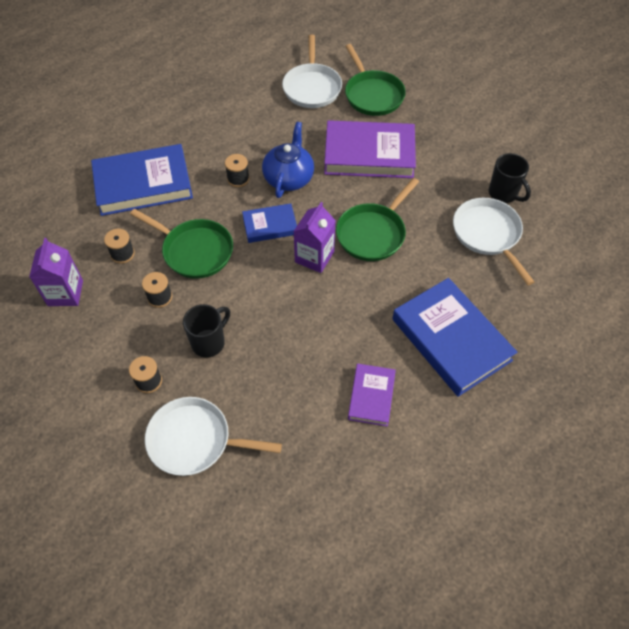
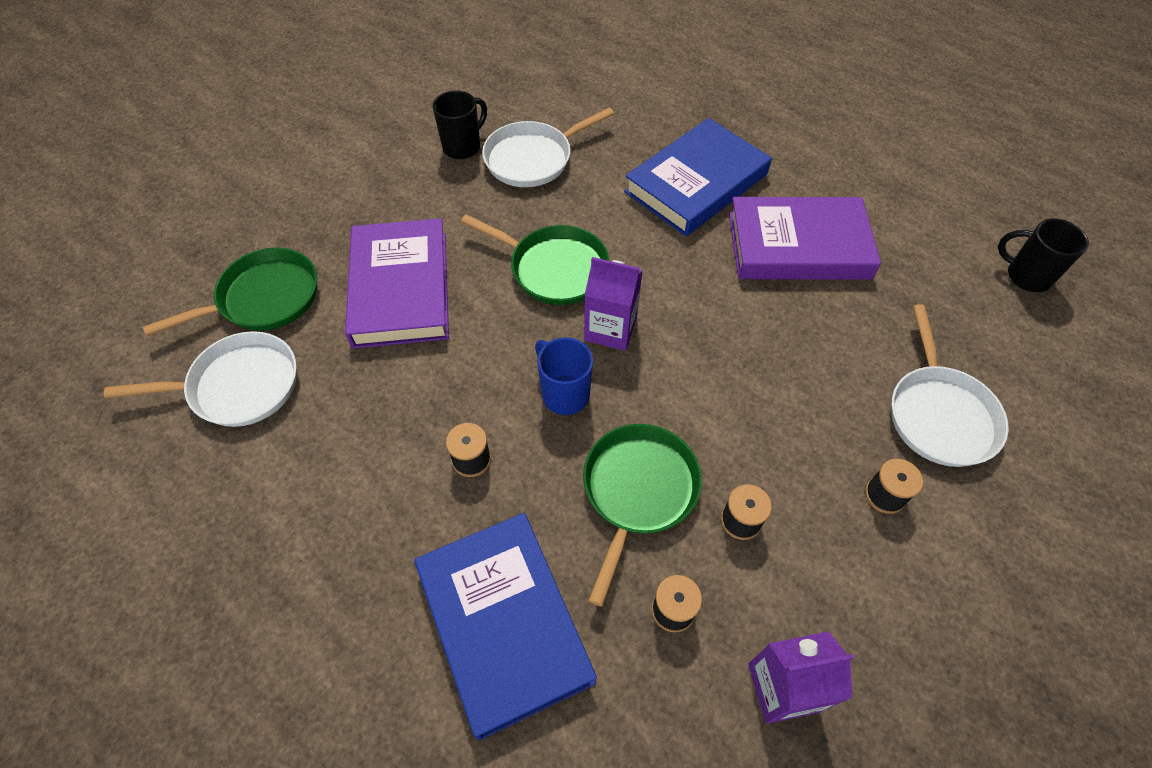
camera: 100 degrees left, 0 degrees up
(209, 342) = (793, 431): black mug -> black mug (1026, 276)
(270, 225) = (564, 394): blue book -> blue mug
(289, 178) = (461, 385): blue teapot -> none
(371, 396) = (798, 245): purple book -> purple book, size x1.88

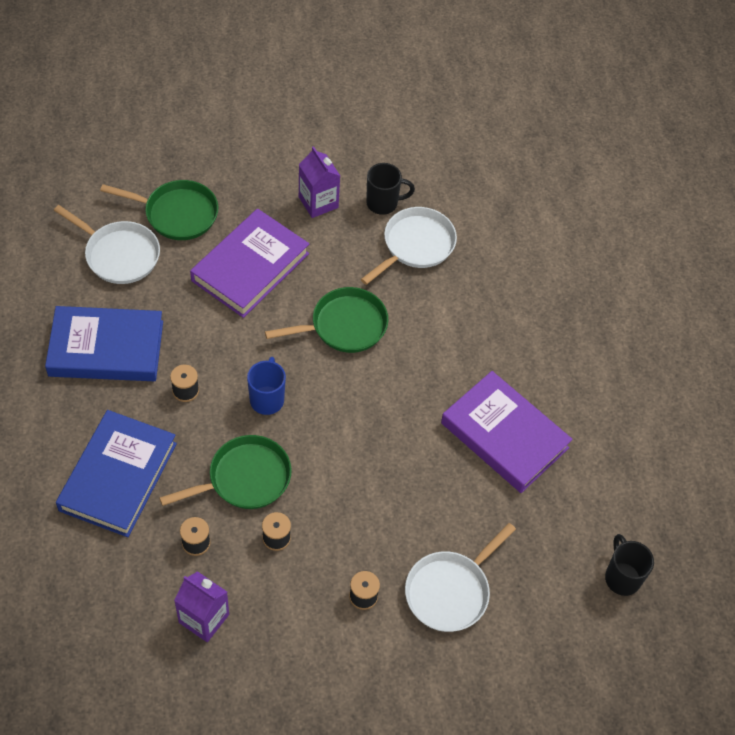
camera: 40 degrees right, 0 degrees up
(533, 158) = (415, 245): white pan -> white pan turned 120 degrees clockwise
(554, 269) = (344, 326): green pan -> green pan turned 90 degrees counterclockwise
(610, 329) = (333, 387): purple carton -> purple carton (318, 202)
(696, 183) = (495, 344): blue book -> blue book (106, 348)

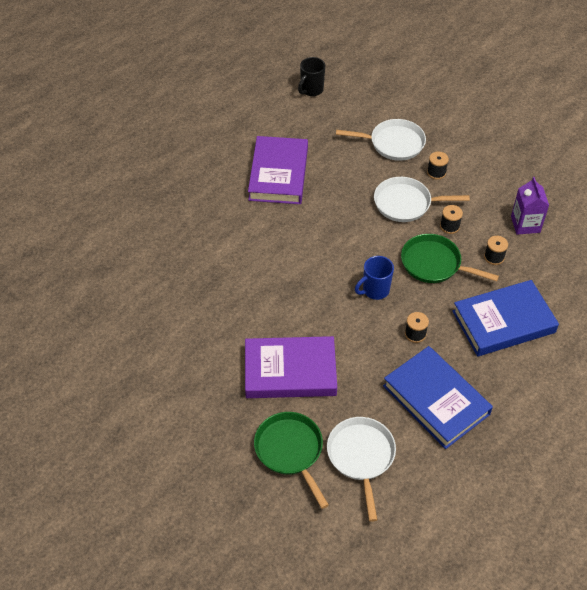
camera: 125 degrees left, 5 degrees down
(318, 202) = (195, 374): purple carton -> none
(344, 326) = (282, 290): green pan -> none
(383, 203) = (160, 336): black mug -> none
(415, 245) = (180, 296): white pan -> white pan (406, 203)

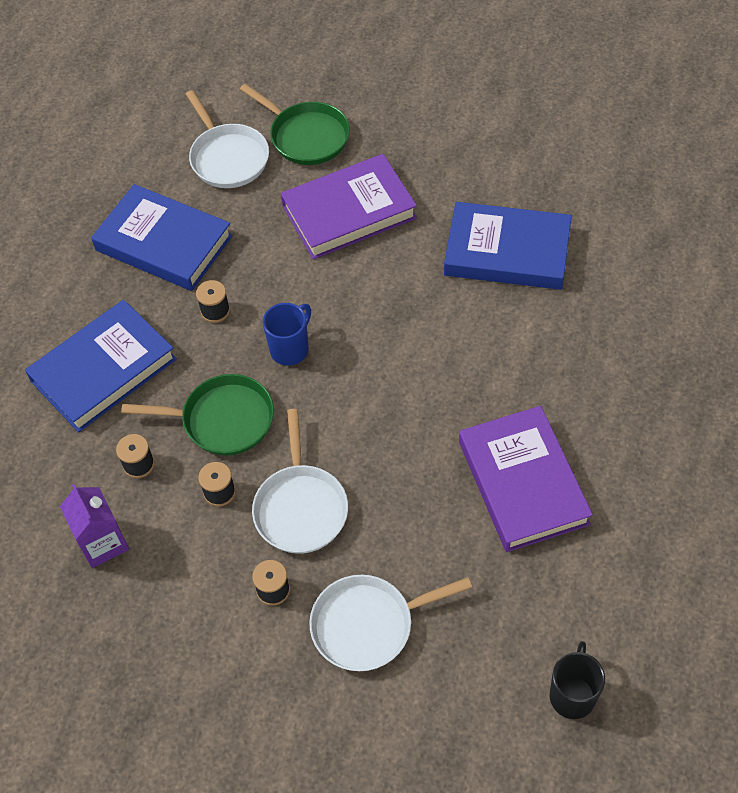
camera: 160 degrees right, 5 degrees up
(201, 300) = (507, 251): none -> blue book
(406, 203) = (300, 507): white pan -> white pan turned 105 degrees clockwise

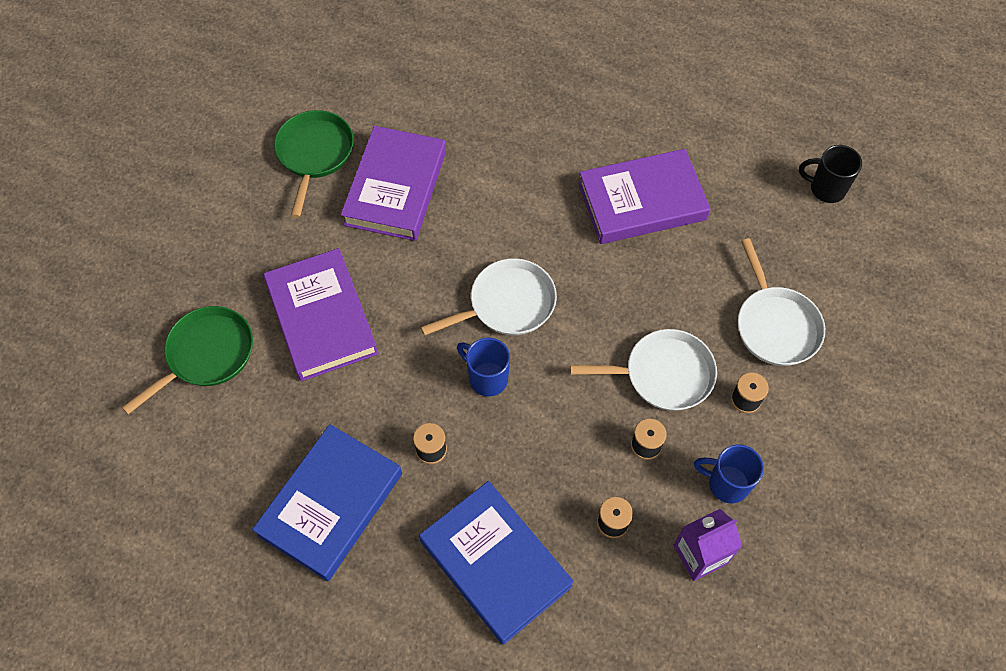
camera: 90 degrees left, 5 degrees up
(176, 569) = (726, 484): none -> blue mug
(222, 420) = (565, 442): green pan -> green pan (314, 154)
(227, 158) = (219, 436): white pan -> white pan (507, 304)
(507, 251) = (395, 188): blue book -> purple book

